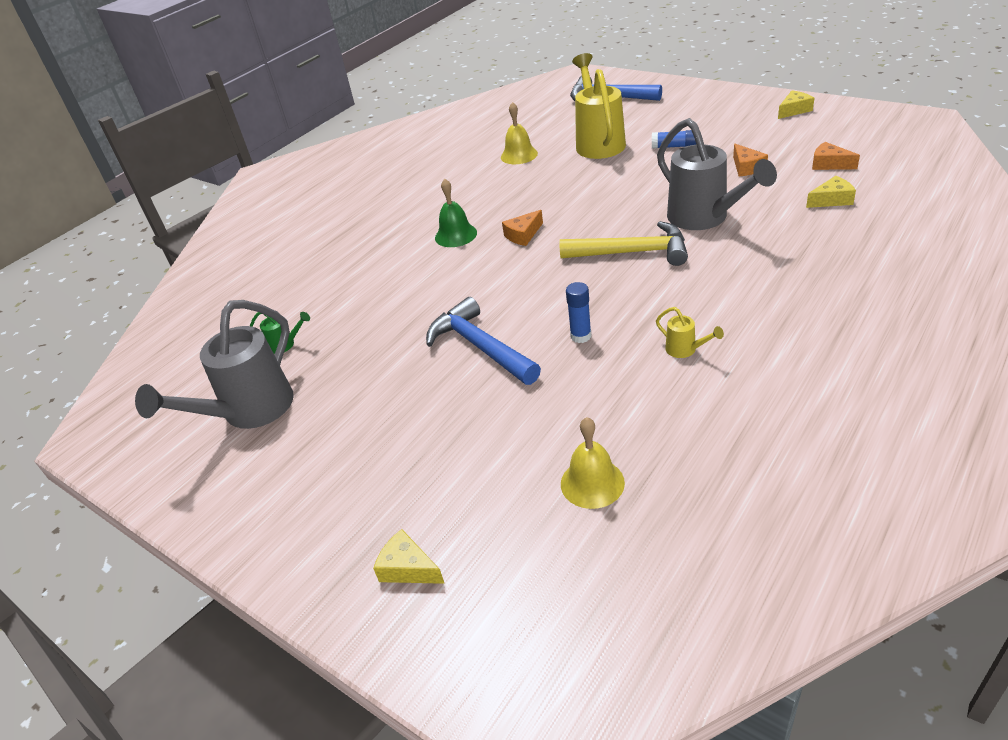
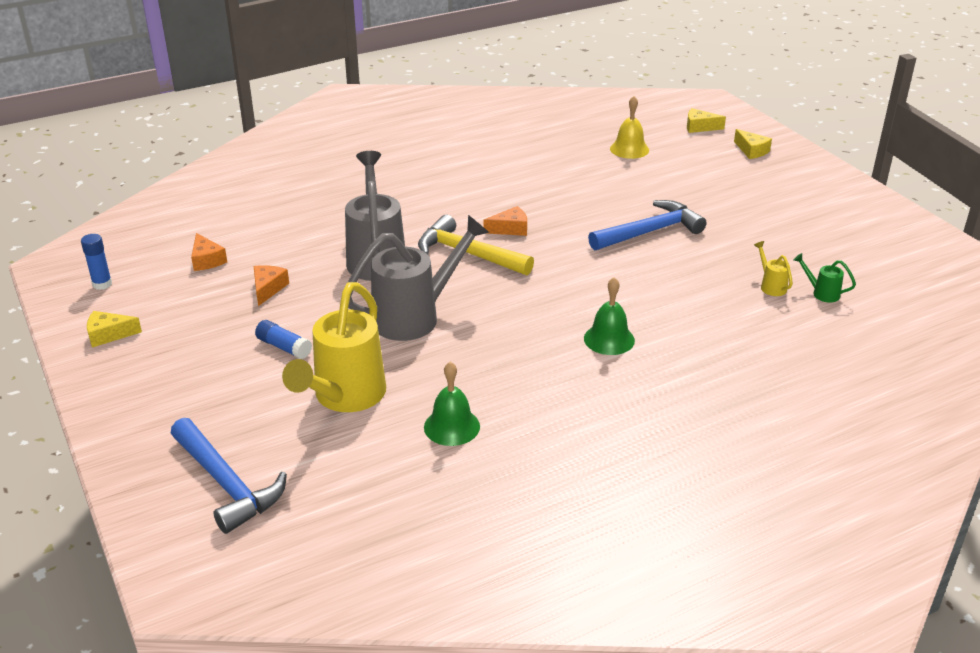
camera: 160 degrees left, 5 degrees down
(249, 412) = (855, 252): grey watering can -> grey watering can (415, 317)
(480, 347) = (649, 232): blue hammer -> blue hammer turned 105 degrees counterclockwise
(519, 155) = (452, 426): yellow bell -> green bell
(523, 235) = (542, 309): orange cheese -> orange cheese (510, 229)
(581, 336) = (570, 213): blue glue stick -> blue glue stick (102, 284)
(685, 350) = (511, 182): yellow watering can -> yellow watering can (771, 286)
(832, 200) = (266, 231): yellow cheese -> yellow cheese (699, 127)

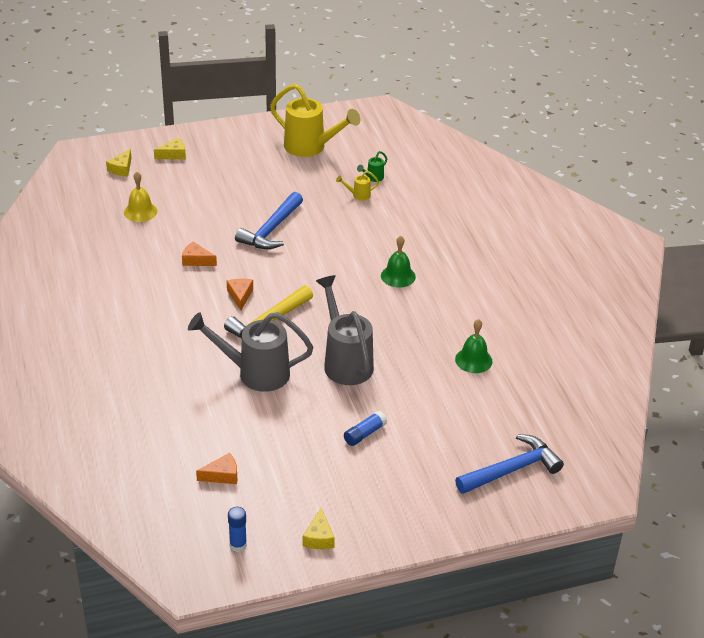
camera: 80 degrees left, 5 degrees up
(268, 289) = (281, 439): orange cheese -> orange cheese (196, 260)
(344, 397) = (432, 406): yellow watering can -> yellow watering can (311, 147)
(649, 232) = (271, 230): blue hammer -> blue hammer turned 135 degrees counterclockwise

